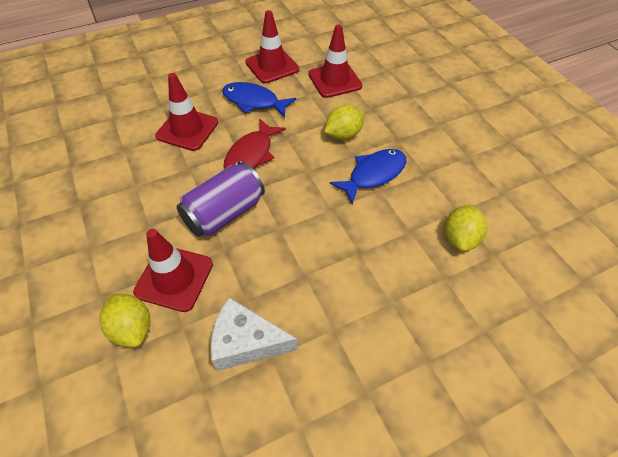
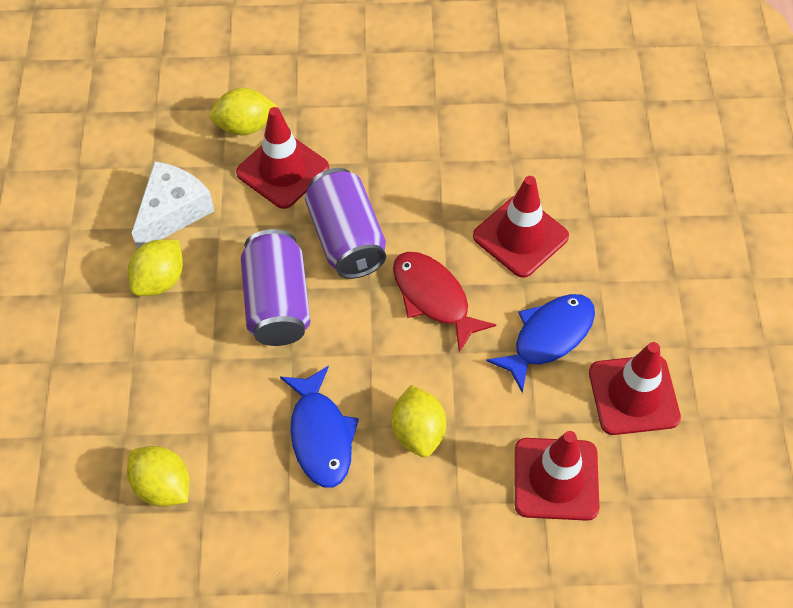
camera: 115 degrees right, 5 degrees up
(296, 232) = (277, 303): none -> purple can
(315, 318) = (160, 280): none -> yellow lemon

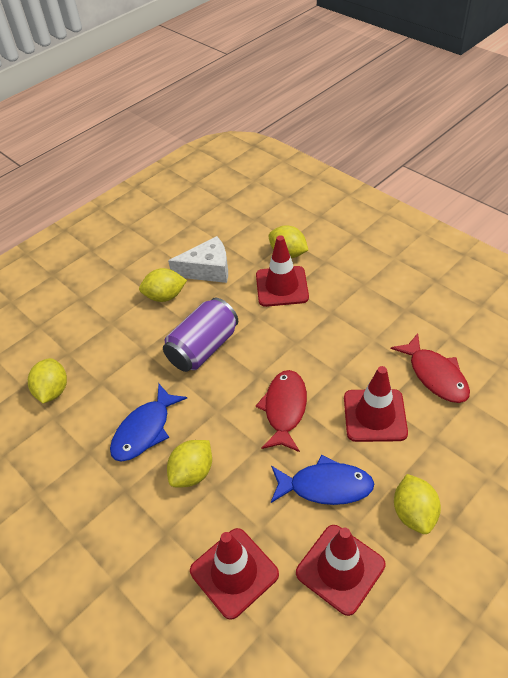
camera: 50 degrees right, 10 degrees down
(346, 238) = (274, 342): purple can -> none
(531, 154) = (435, 375): none -> red fish
(640, 297) = (414, 513): none -> yellow lemon

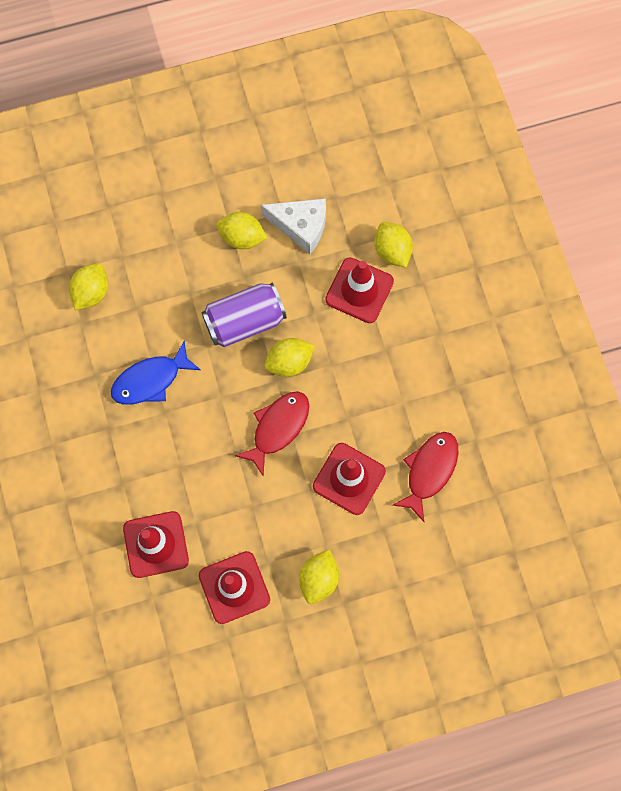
camera: 25 degrees right, 25 degrees up
(192, 473) = (169, 443): yellow lemon -> yellow lemon (289, 362)
(325, 486) = (266, 517): blue fish -> none
(435, 375) = (429, 471): red fish -> red fish turned 150 degrees counterclockwise

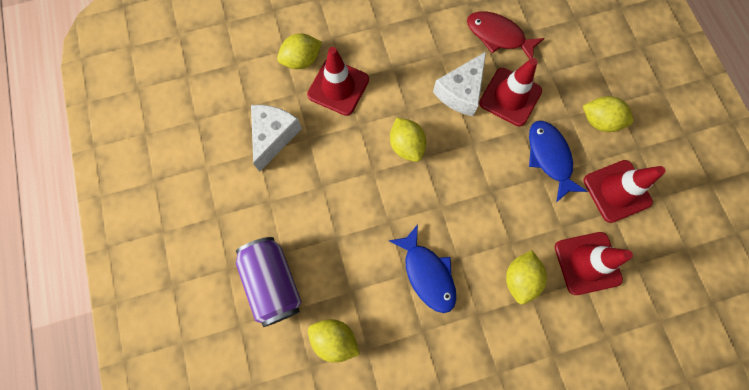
camera: 90 degrees left, 0 degrees up
(242, 237) = (282, 189): yellow lemon -> yellow lemon (520, 278)
(245, 321) = (367, 185): purple can -> purple can (273, 282)
(274, 516) = (549, 157): none -> blue fish
(278, 428) = (468, 155): red fish -> none
(355, 423) = (461, 92): none -> white cheese

